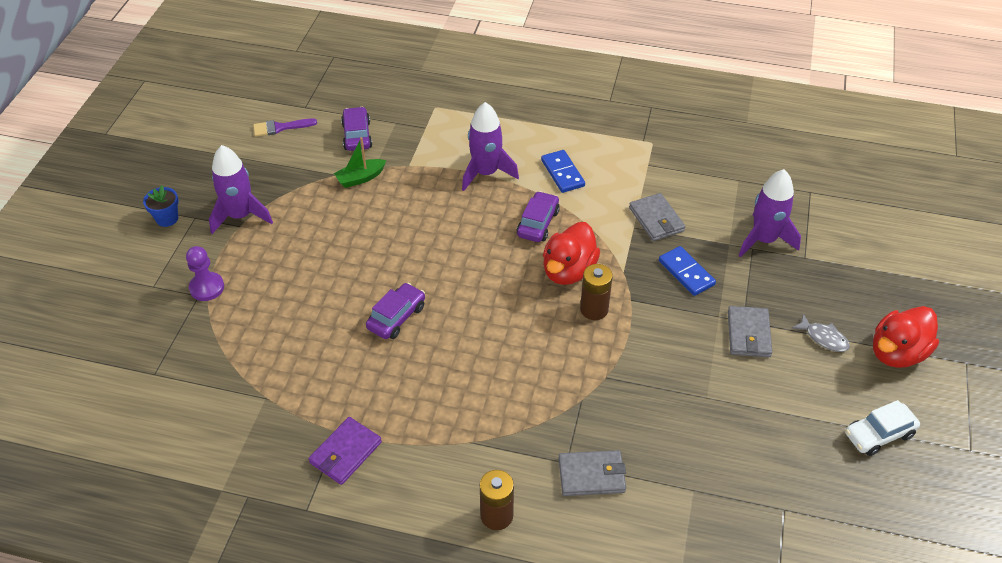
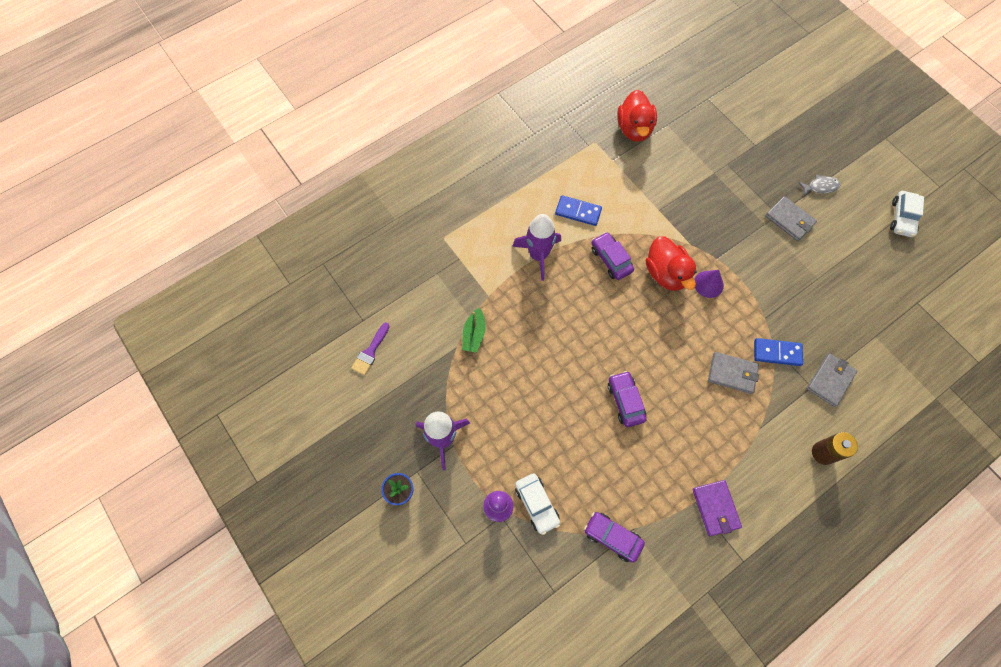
camera: 50 degrees left, 20 degrees up
(231, 313) = (536, 504): none -> white car
(357, 135) = (427, 307): purple car -> purple car (612, 537)
(594, 309) = (708, 284): brown battery -> purple cone
(656, 219) = (663, 193): grey wallet -> grey wallet (732, 373)
(686, 273) = (719, 213): blue domino -> blue domino (777, 353)
(764, 240) = (726, 153): purple rocket -> none
(897, 353) = (856, 162): red duck -> red duck (634, 129)

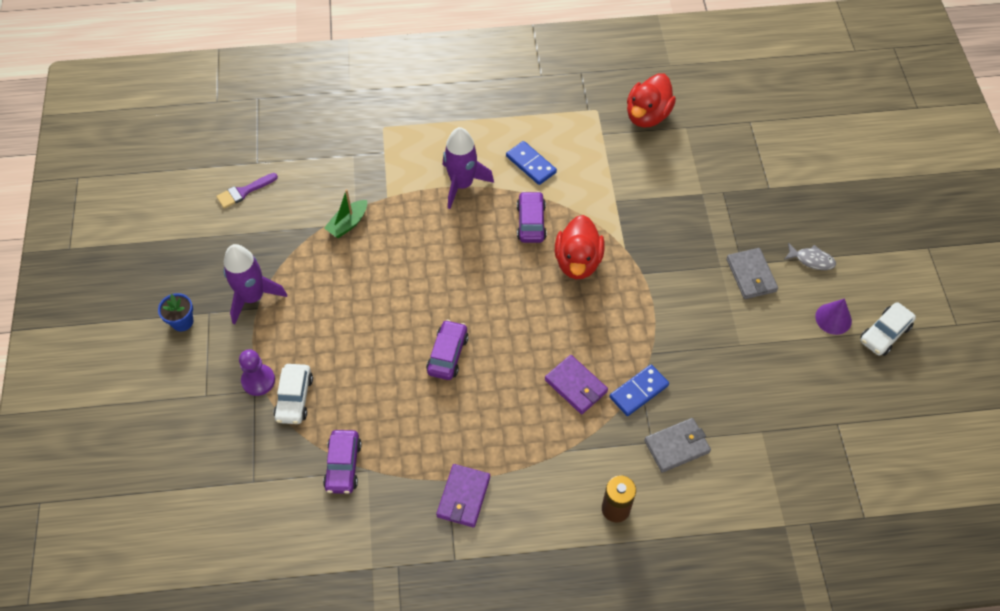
camera: 30 degrees right, 10 degrees down
(612, 537) = (343, 465): purple car -> purple car turned 150 degrees counterclockwise
(708, 284) = (615, 292): purple cone -> purple cone (833, 318)
(732, 373) = (576, 386): grey wallet -> purple wallet
(777, 353) = (639, 391): blue domino -> blue domino turned 75 degrees counterclockwise

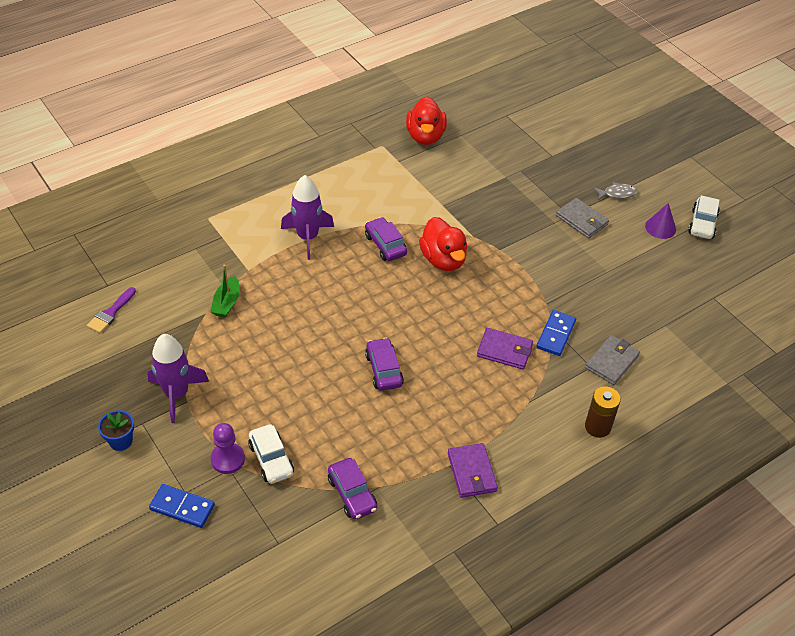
camera: 30 degrees left, 10 degrees down
(531, 164) = (356, 203): blue domino -> blue domino (182, 507)

